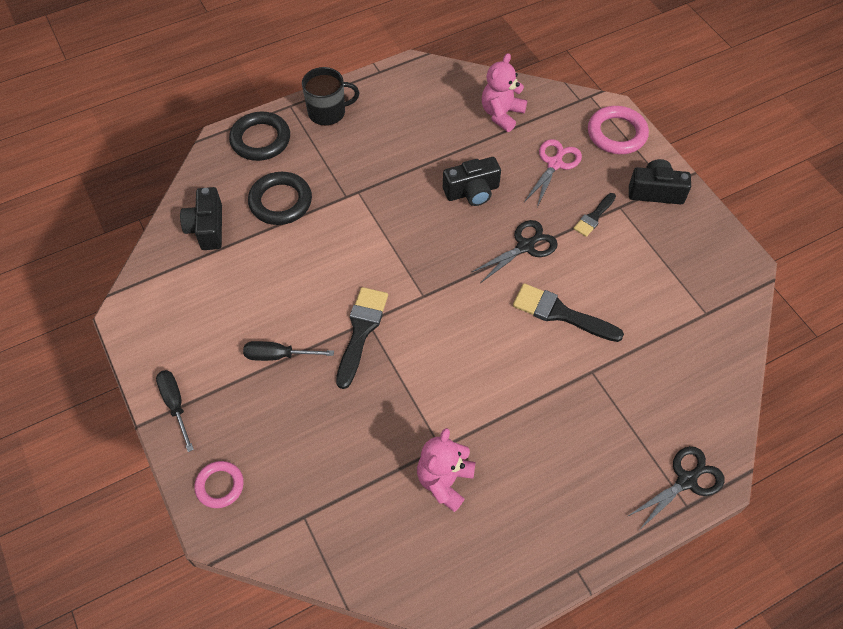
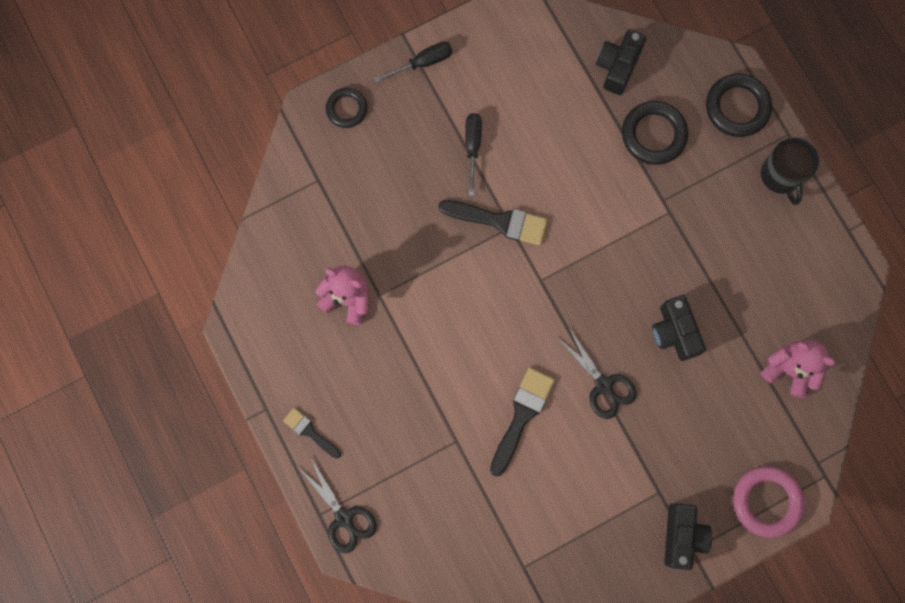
camera: 90 degrees right, 20 degrees up
(207, 228) = (617, 66): black camera -> black camera turned 60 degrees counterclockwise
(220, 486) = (346, 109): pink ring -> black ring
(554, 164) = (717, 425): pink scissors -> none
(594, 217) = (644, 462): black brush -> black brush (310, 432)

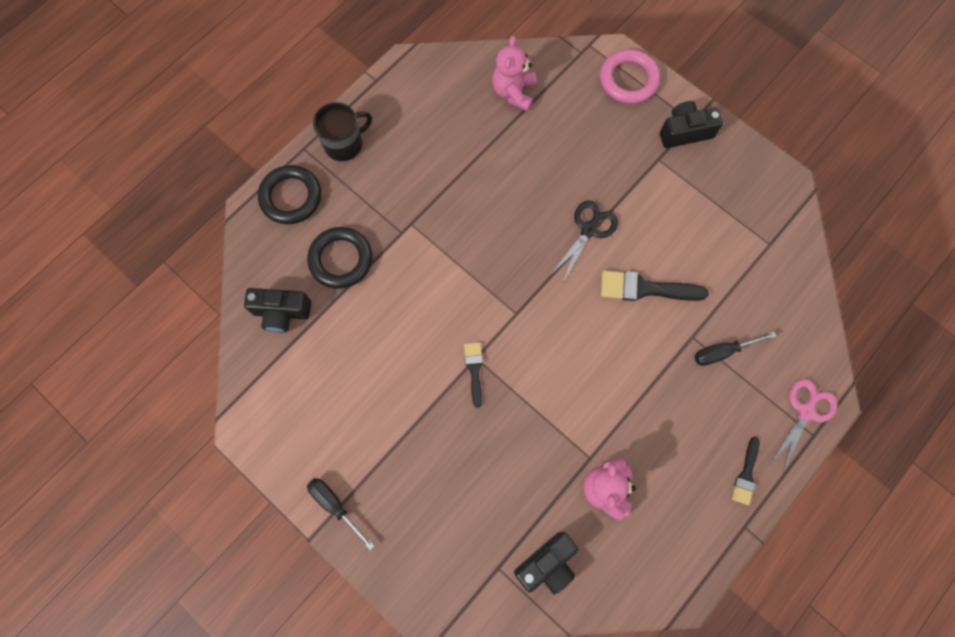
camera: 110 degrees left, 5 degrees down
(344, 517) = (805, 412): black scissors -> pink scissors
(346, 109) = (411, 568): black ring -> none
(472, 147) = (408, 422): black screwdriver -> black screwdriver (722, 352)
(499, 221) = (474, 370): black brush -> black brush, size x0.60
(674, 332) = (518, 187): black camera -> black camera (547, 564)

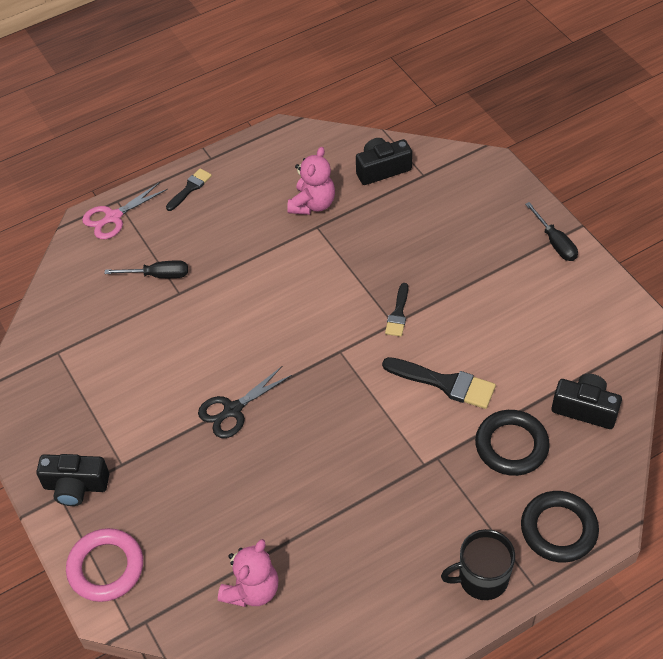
camera: 160 degrees left, 20 degrees down
(645, 288) = (202, 342): black brush -> black brush (445, 383)

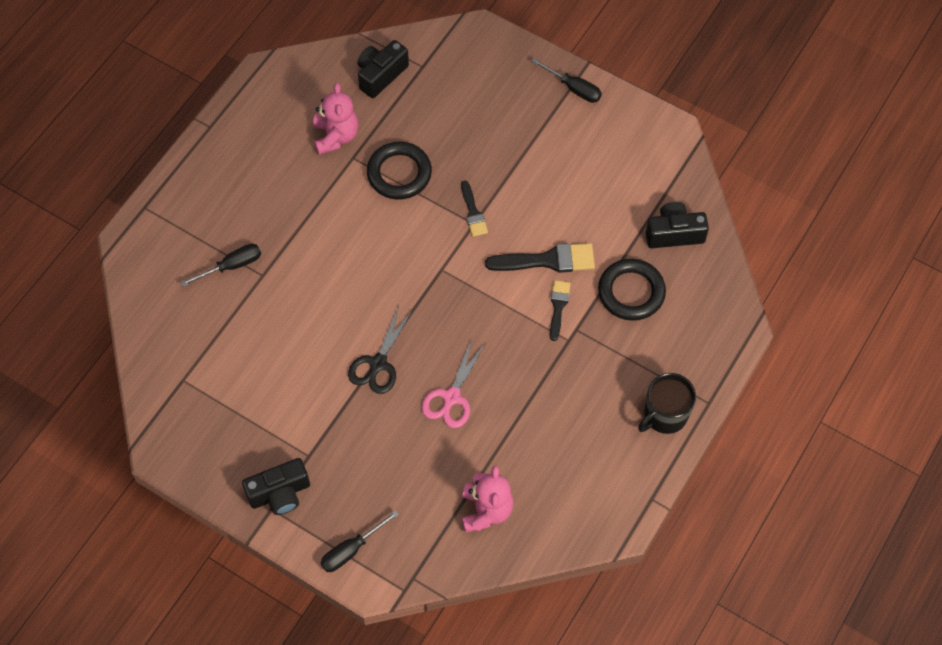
camera: 30 degrees left, 10 degrees up
(106, 567) = (351, 550): pink ring -> black screwdriver
(113, 217) = (151, 225): pink scissors -> pink scissors (451, 397)
(190, 188) = (208, 166): black brush -> black brush (558, 306)
(558, 529) = (704, 347): black ring -> black ring (399, 173)

